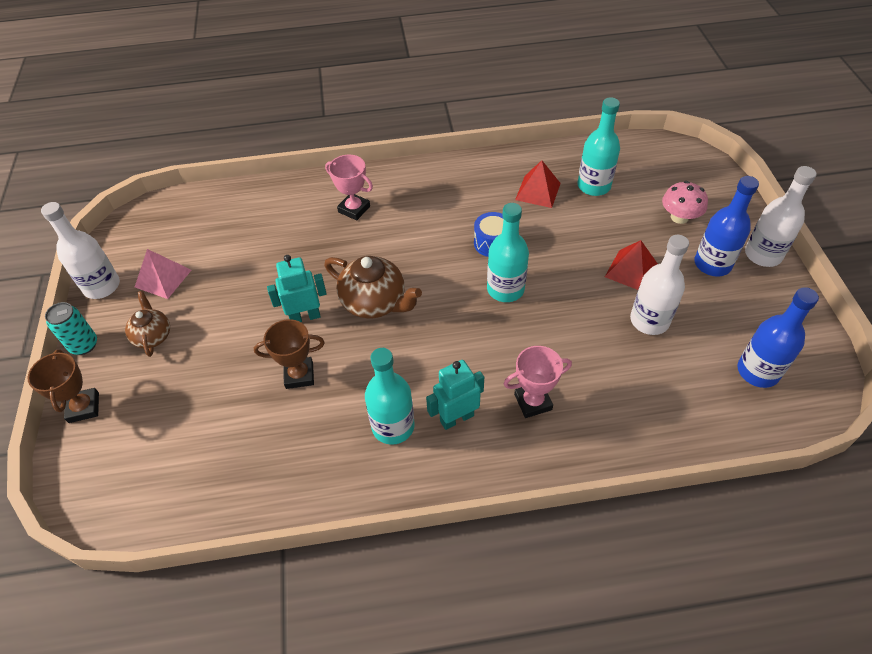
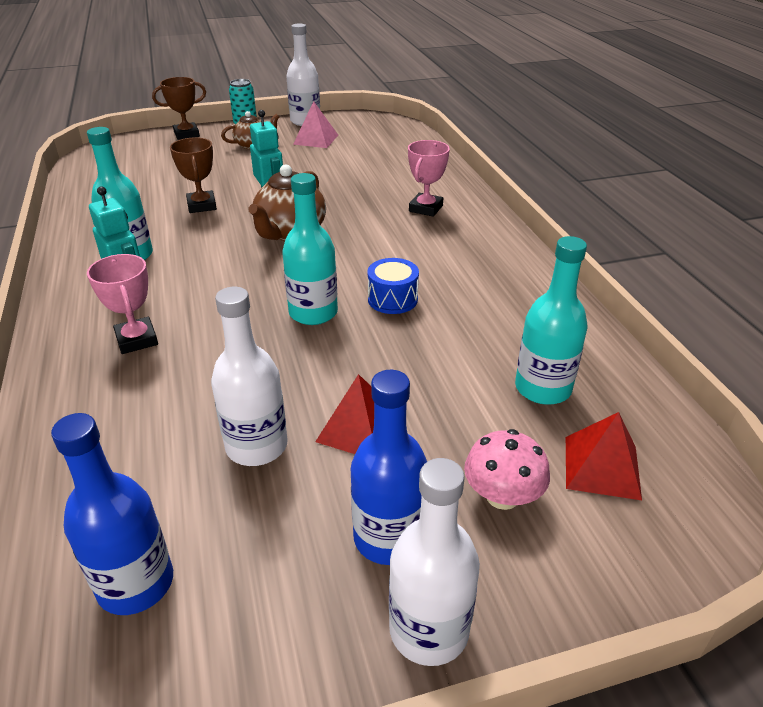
camera: 80 degrees right, 15 degrees down
(538, 191) = (506, 333): red pyramid -> red pyramid (601, 467)

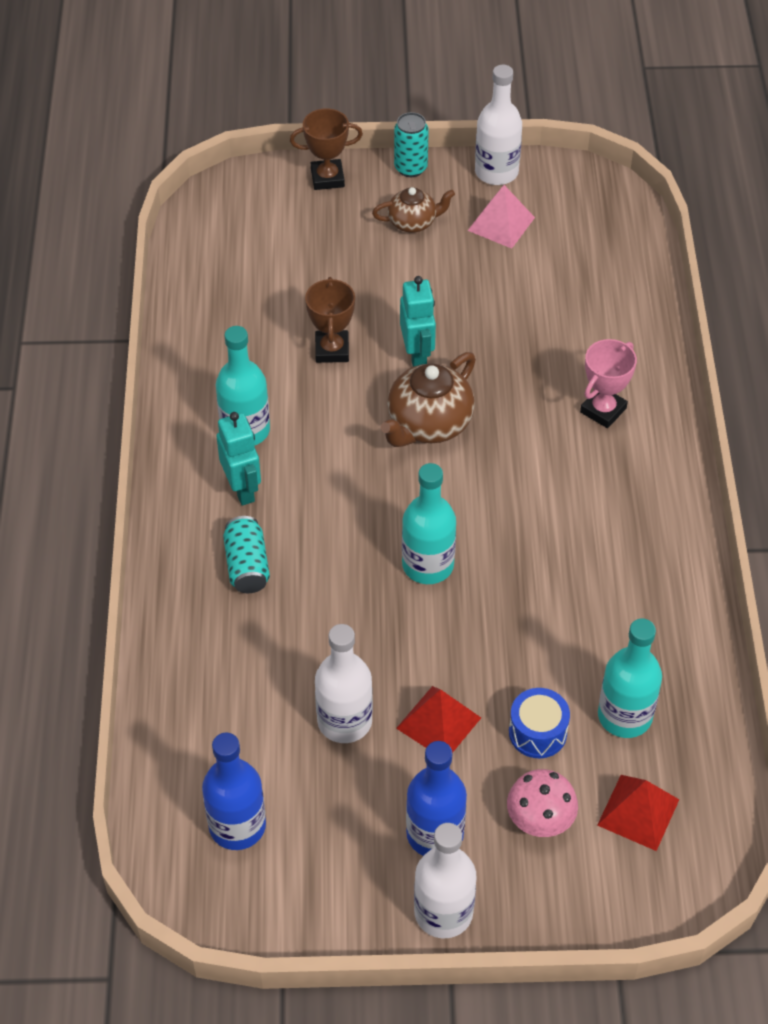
camera: 15 degrees right, 15 degrees up
(137, 340) = (247, 566): pink trophy -> turquoise can
(392, 299) = (516, 562): blue drum -> blue drum (537, 732)

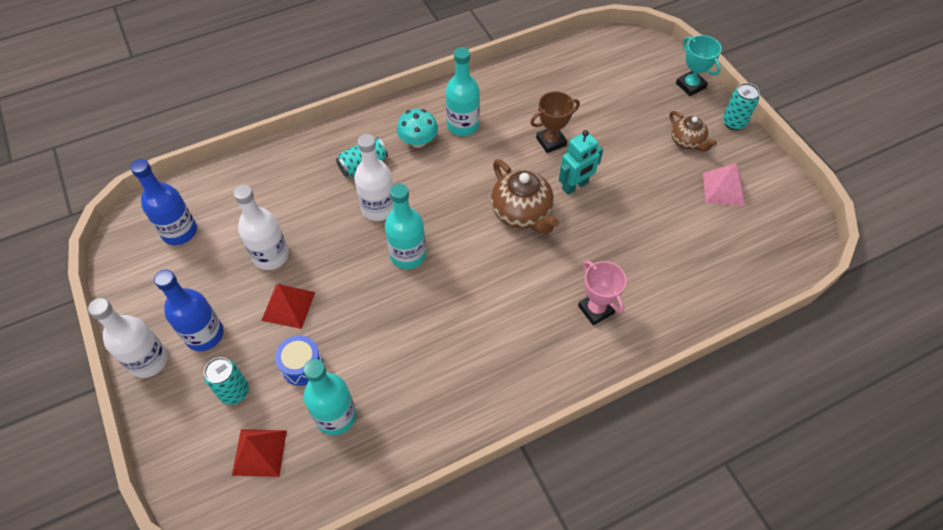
camera: 65 degrees right, 5 degrees up
(242, 489) = (418, 141): turquoise robot -> turquoise mushroom
(327, 178) = (690, 85): brown trophy -> turquoise trophy
(428, 424) = (522, 213): brown teapot -> brown teapot turned 135 degrees counterclockwise
(496, 172) = (768, 169): white bottle -> white bottle (378, 208)
(540, 819) = (234, 392): pink mushroom -> turquoise can
(603, 410) = (595, 309): pink trophy -> pink trophy turned 45 degrees clockwise

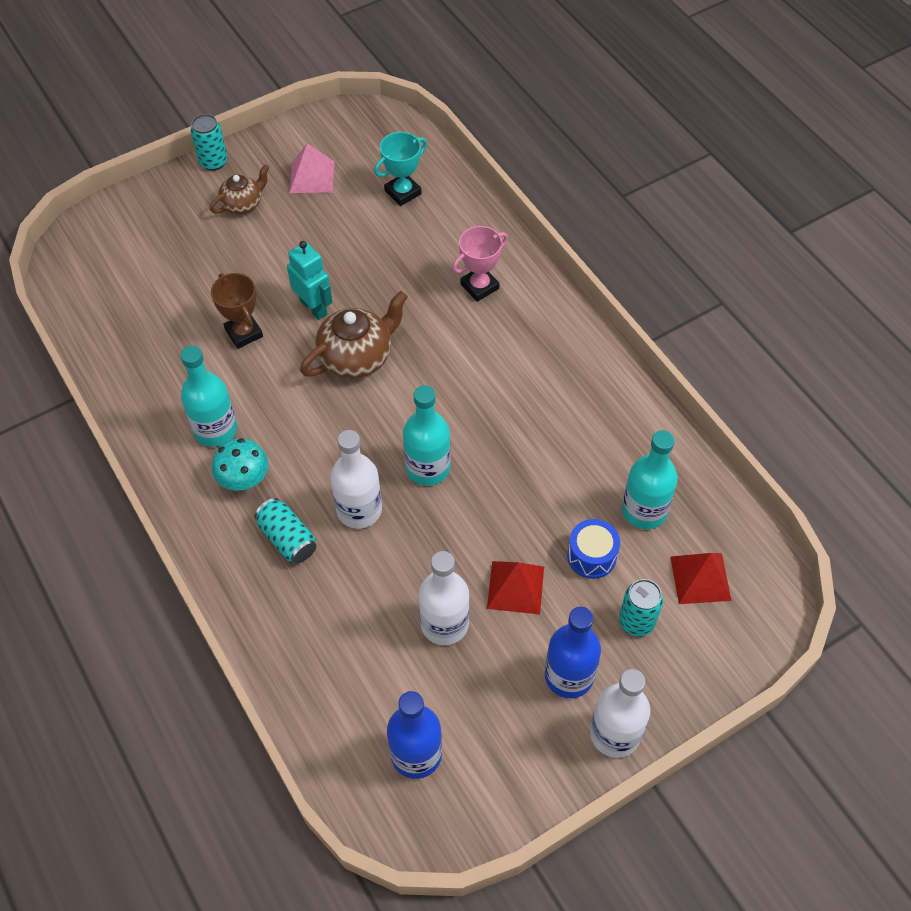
camera: 95 degrees left, 0 degrees up
(690, 85) = (152, 197): turquoise trophy -> turquoise trophy (403, 192)

